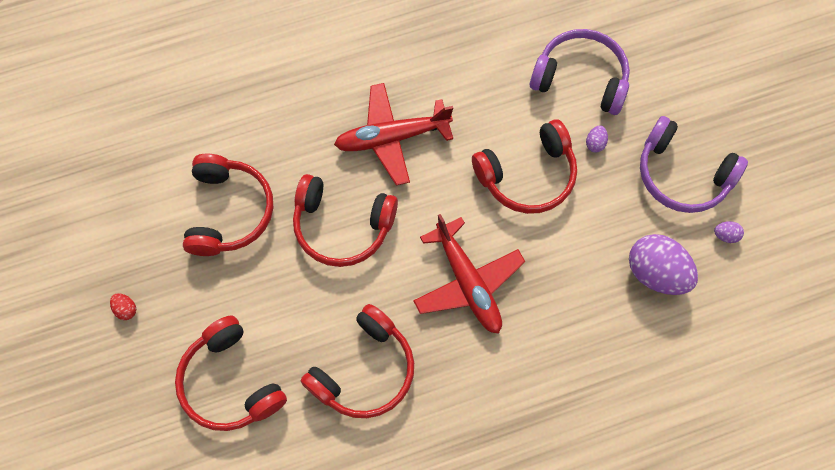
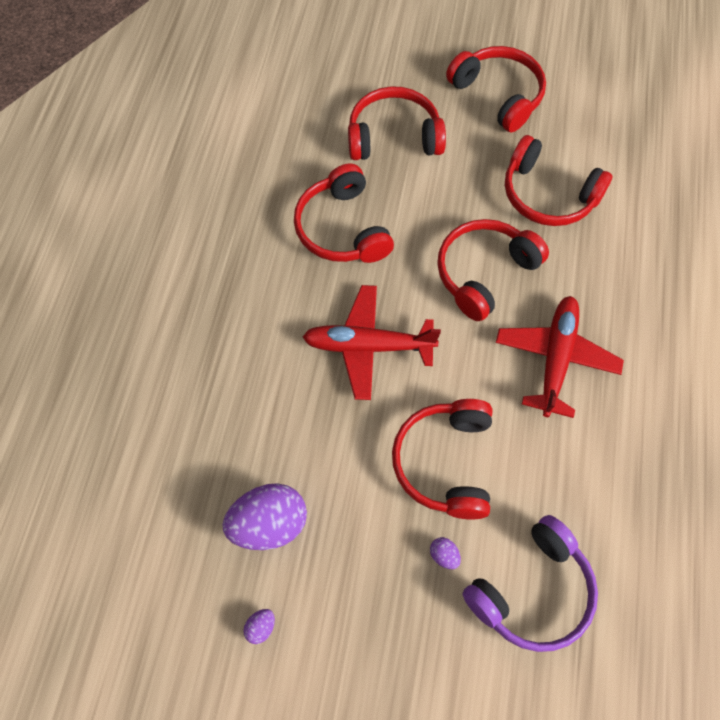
camera: 120 degrees right, 5 degrees down
(126, 309) = (498, 95): red egg -> red headphones
(682, 174) = (355, 628): purple headphones -> none

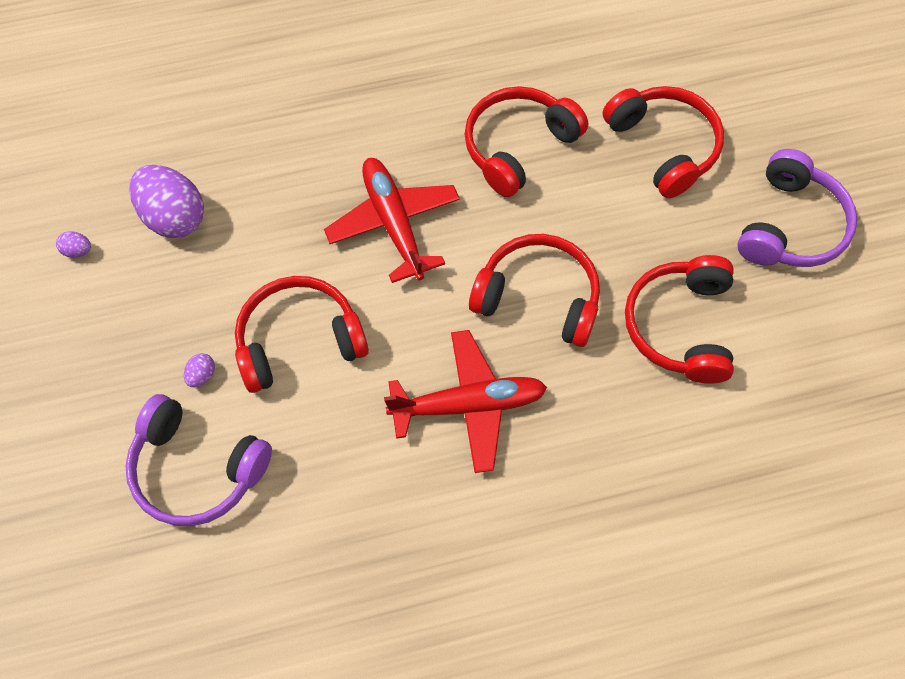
camera: 65 degrees right, 0 degrees up
(498, 95) = (790, 226): red headphones -> purple headphones

